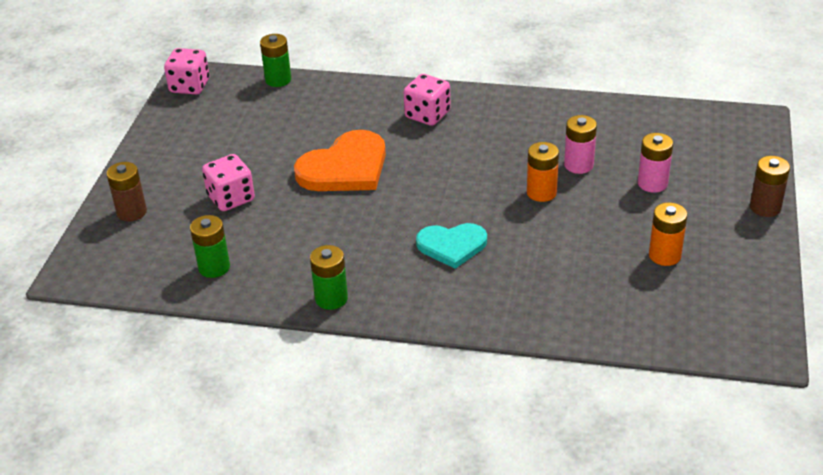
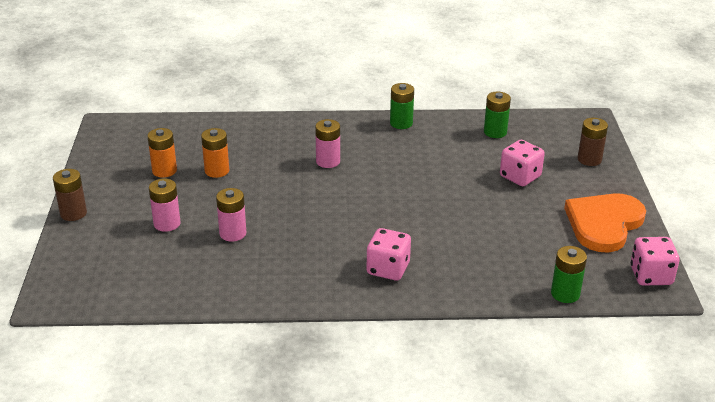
camera: 165 degrees right, 5 degrees down
(345, 167) = (441, 210): orange heart -> orange heart (604, 223)
(452, 246) = (328, 161): turquoise heart -> pink battery
(541, 192) = (264, 206): orange battery -> orange battery (217, 171)

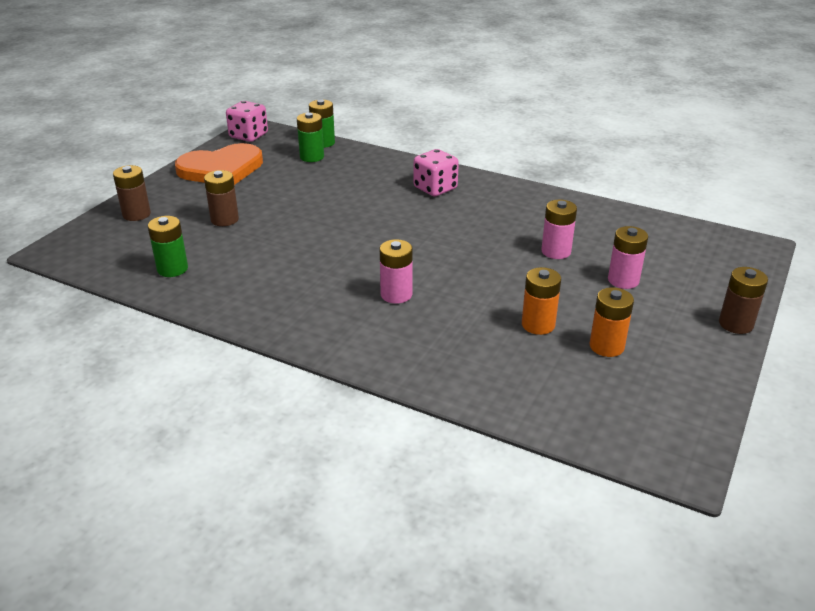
camera: 150 degrees left, 0 degrees up
(401, 123) = (257, 315): green battery -> green battery (312, 157)
(520, 176) = (224, 219): pink dice -> brown battery

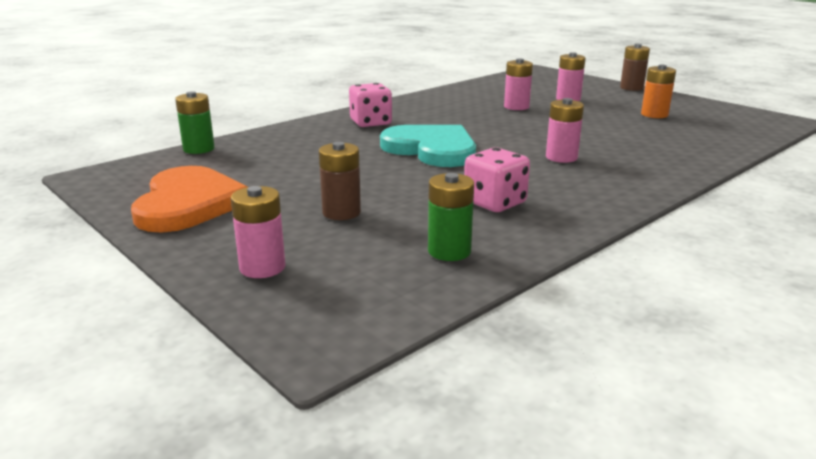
camera: 70 degrees left, 10 degrees down
(136, 214) = (262, 267): brown battery -> pink battery
(248, 136) = (109, 181): pink dice -> pink dice (495, 203)
(312, 157) = (229, 157): green battery -> none
(379, 228) = (432, 149): none -> turquoise heart
(538, 325) = (622, 125): orange battery -> none

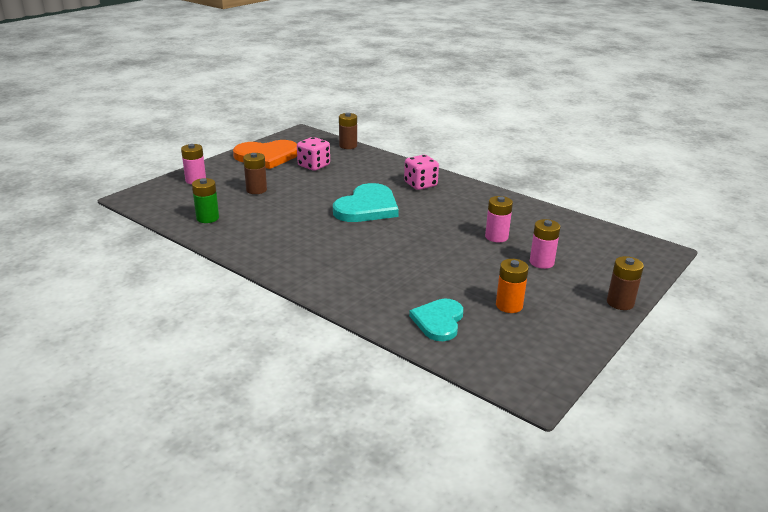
camera: 80 degrees right, 5 degrees up
(199, 149) = (348, 146): green battery -> brown battery
(495, 203) = (272, 229): pink dice -> pink dice (314, 165)
(561, 157) = (362, 252): pink battery -> none
(699, 137) = (438, 321): none -> turquoise heart

